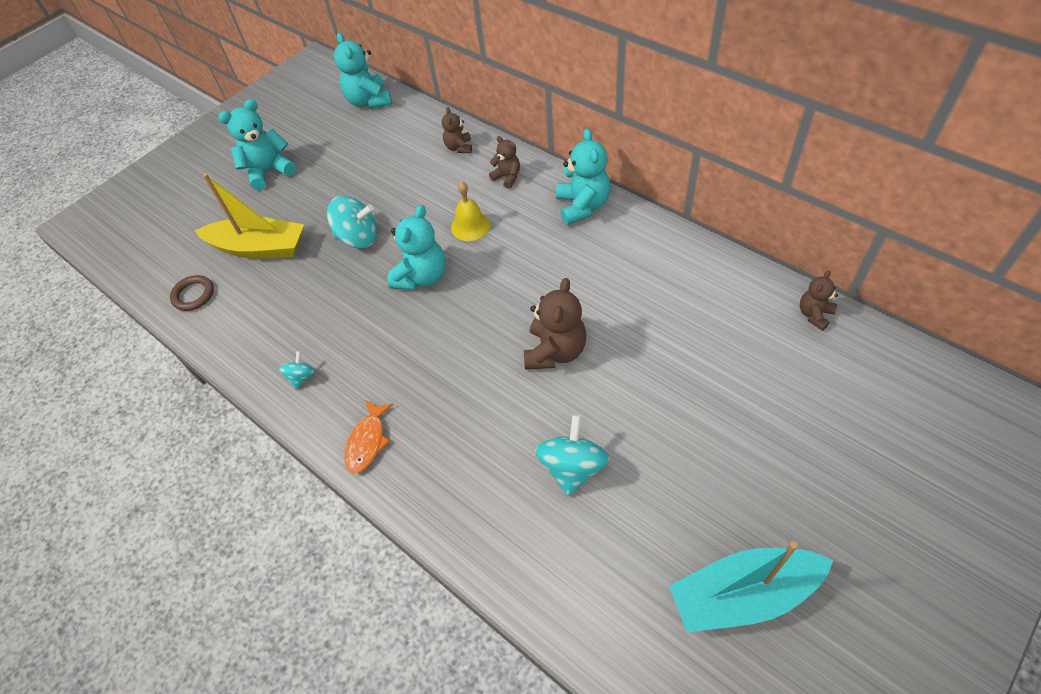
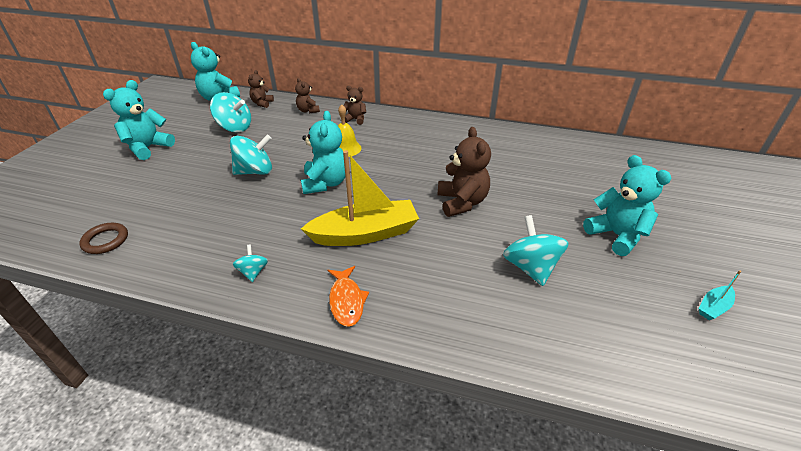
camera: 30 degrees left, 15 degrees down
(259, 248) = (162, 195): yellow boat -> yellow boat (365, 234)
(366, 159) = (235, 127): none -> turquoise spinning top
(582, 206) = (420, 124): turquoise teddy bear -> turquoise teddy bear (616, 235)
(743, 594) = (713, 307): turquoise boat -> turquoise boat, size x0.42
(814, 314) = (609, 147): brown teddy bear -> brown teddy bear (262, 103)

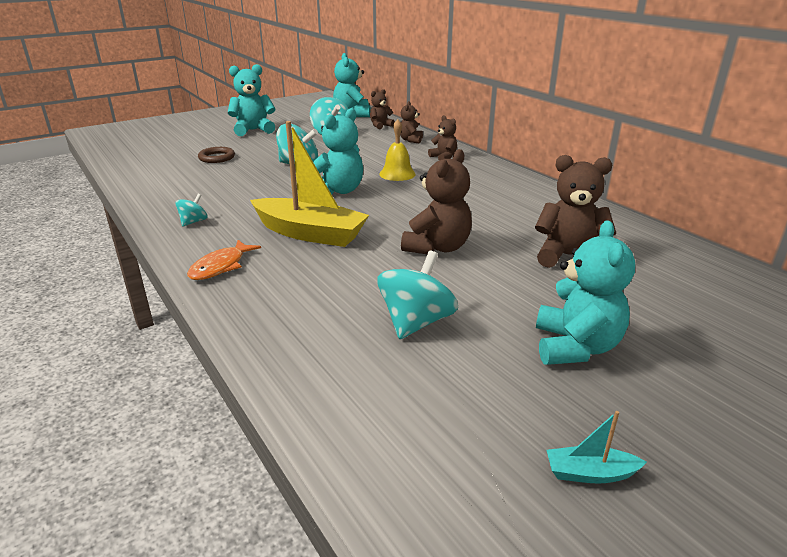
camera: 40 degrees right, 10 degrees down
(105, 240) = (146, 171): brown ring -> brown ring (217, 158)
(534, 173) = (568, 256): none -> brown teddy bear

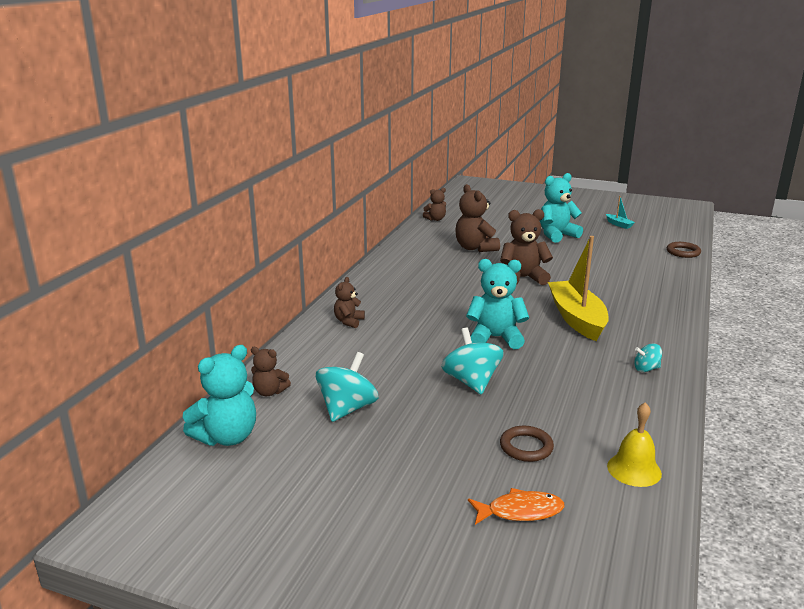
camera: 125 degrees left, 5 degrees down
(220, 266) = (662, 327): orange fish -> orange fish (520, 511)
(253, 130) = (398, 484): turquoise teddy bear -> none
(354, 452) = (683, 252): none -> brown ring
(397, 174) = (421, 327): yellow bell -> yellow bell (634, 469)
(411, 140) = (311, 353): brown teddy bear -> brown teddy bear (435, 219)
(416, 322) = (600, 263): turquoise spinning top -> none

